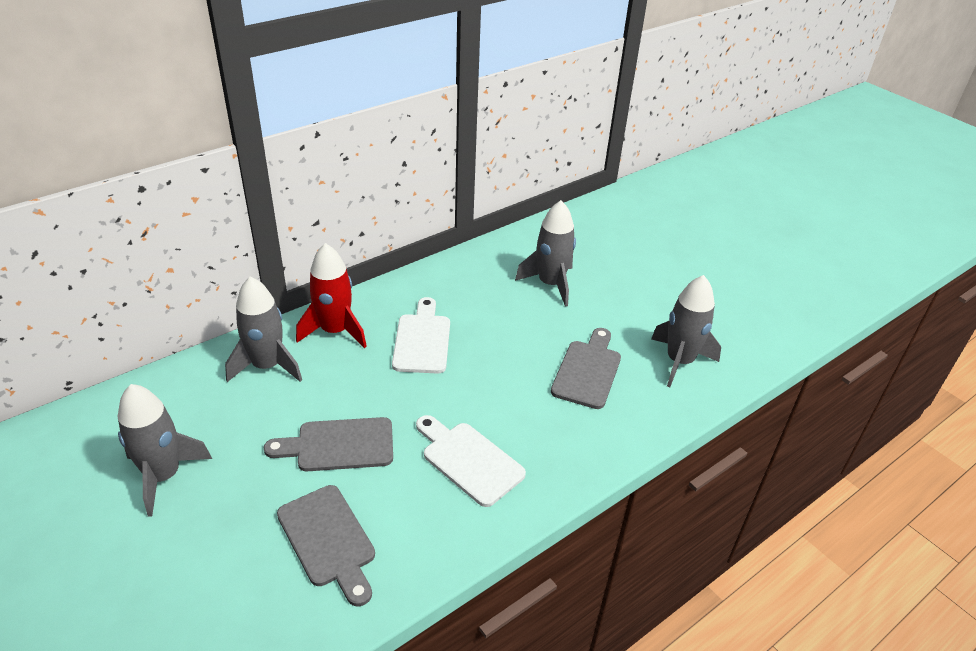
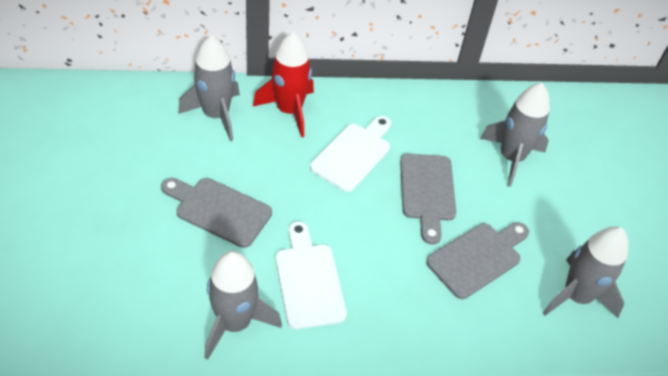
camera: 30 degrees right, 10 degrees up
(163, 476) = (83, 166): grey rocket -> grey rocket (235, 323)
(328, 540) = (154, 282): grey cutting board -> grey cutting board (427, 191)

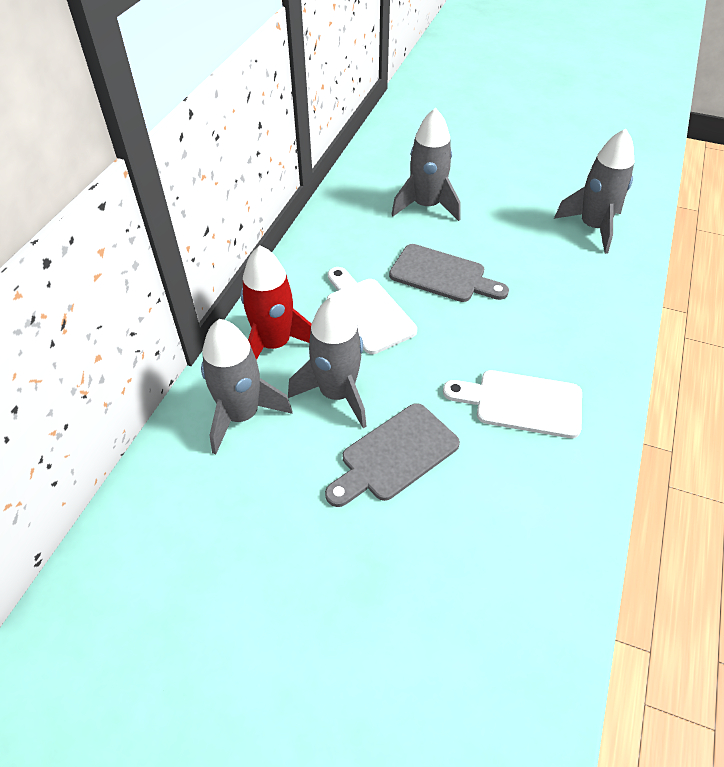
camera: 60 degrees left, 0 degrees up
(235, 323) = (558, 485): grey rocket -> grey rocket (337, 394)
(477, 258) = (534, 270): grey cutting board -> none

